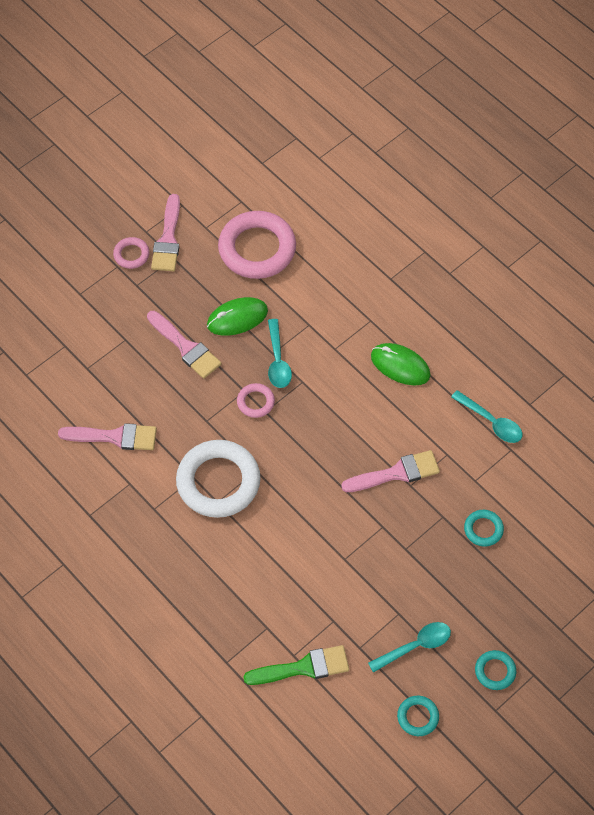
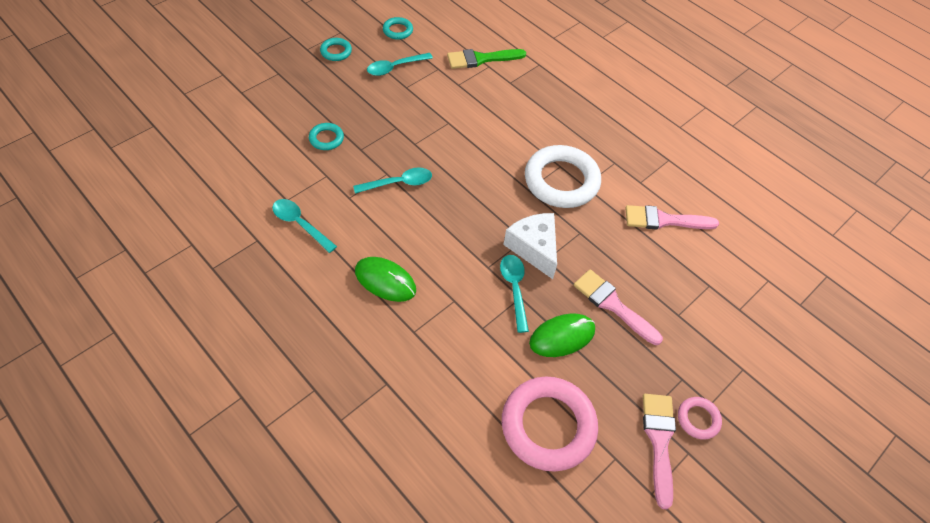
camera: 175 degrees right, 5 degrees down
(255, 402) = (534, 248): pink ring -> white cheese
(396, 473) = (398, 183): pink brush -> turquoise spoon

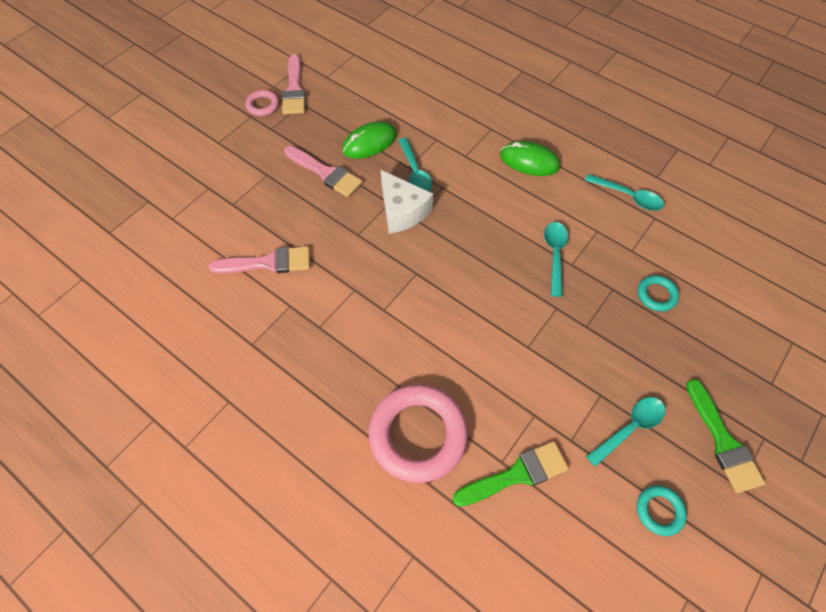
camera: 175 degrees right, 5 degrees up
(336, 52) = (723, 441): turquoise ring -> green brush
(398, 183) = (555, 255): turquoise spoon -> turquoise spoon turned 120 degrees clockwise
(548, 426) = (376, 87): pink ring -> pink ring (418, 434)
(561, 181) = (381, 290): white ring -> none

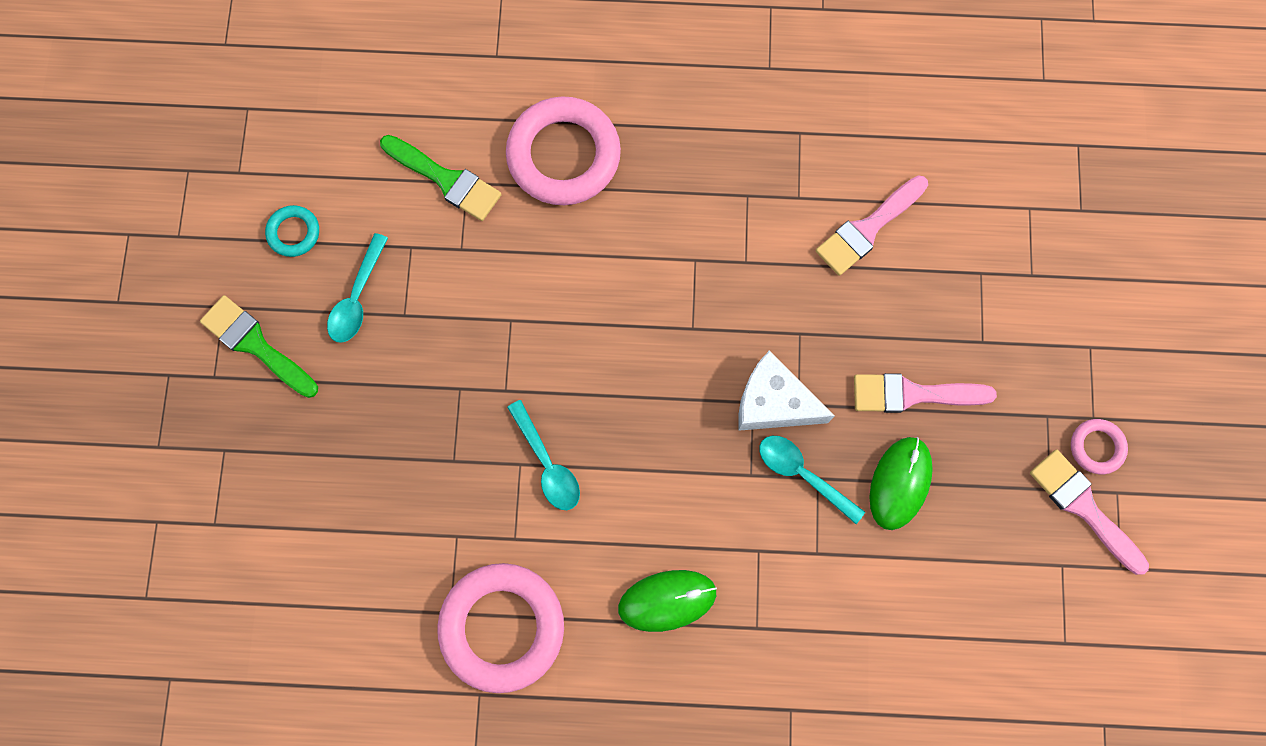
camera: 145 degrees right, 15 degrees up
(516, 474) = (446, 180): green brush -> green brush turned 90 degrees counterclockwise
(628, 196) = (502, 627): turquoise spoon -> pink ring
(656, 295) = (398, 486): turquoise ring -> none

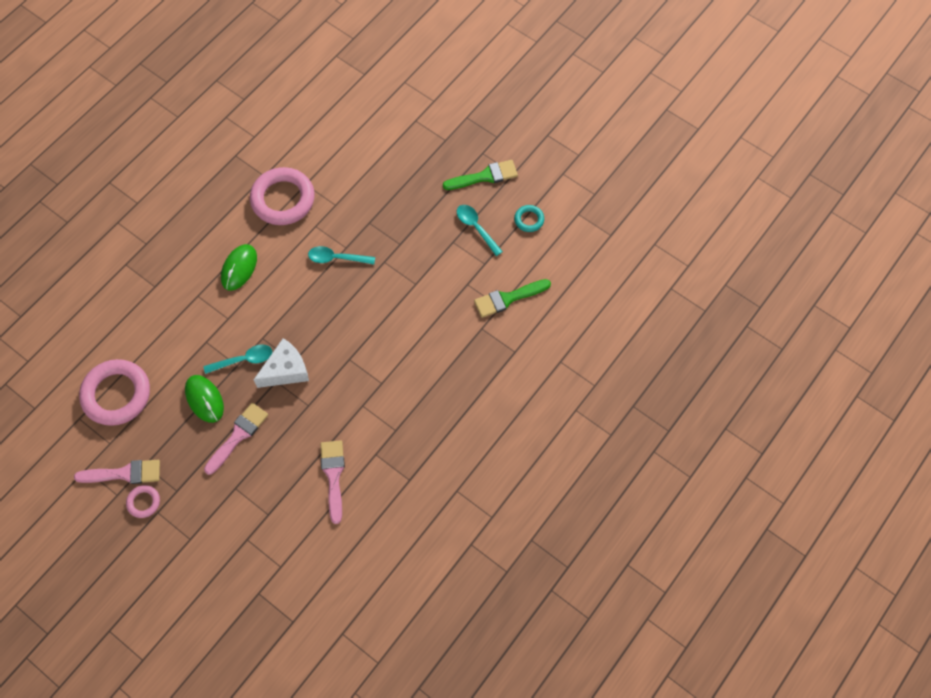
camera: 125 degrees right, 10 degrees down
(563, 155) = (481, 358): pink ring -> pink ring (116, 394)

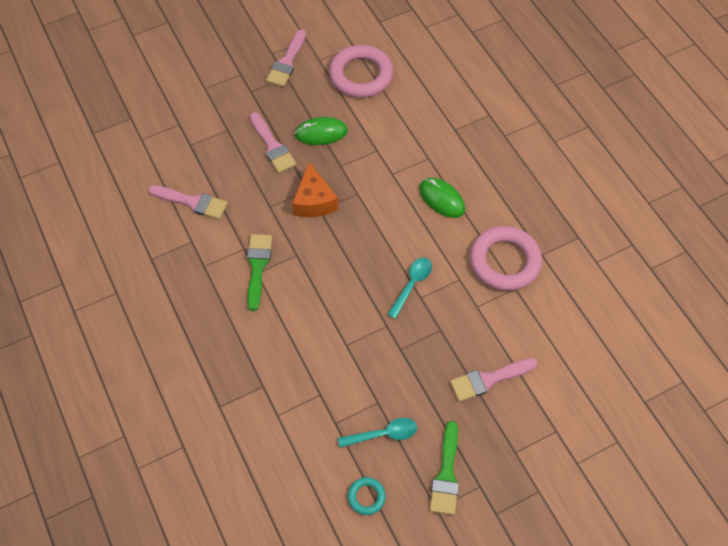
camera: 115 degrees right, 5 degrees down
(143, 502) = (254, 68): pink ring -> none
(244, 360) = (343, 172): turquoise spoon -> none
(286, 370) = (314, 201): white cheese -> orange cheese
(396, 175) = (488, 379): none -> pink brush
(508, 298) = (282, 428): green brush -> green brush (258, 266)

